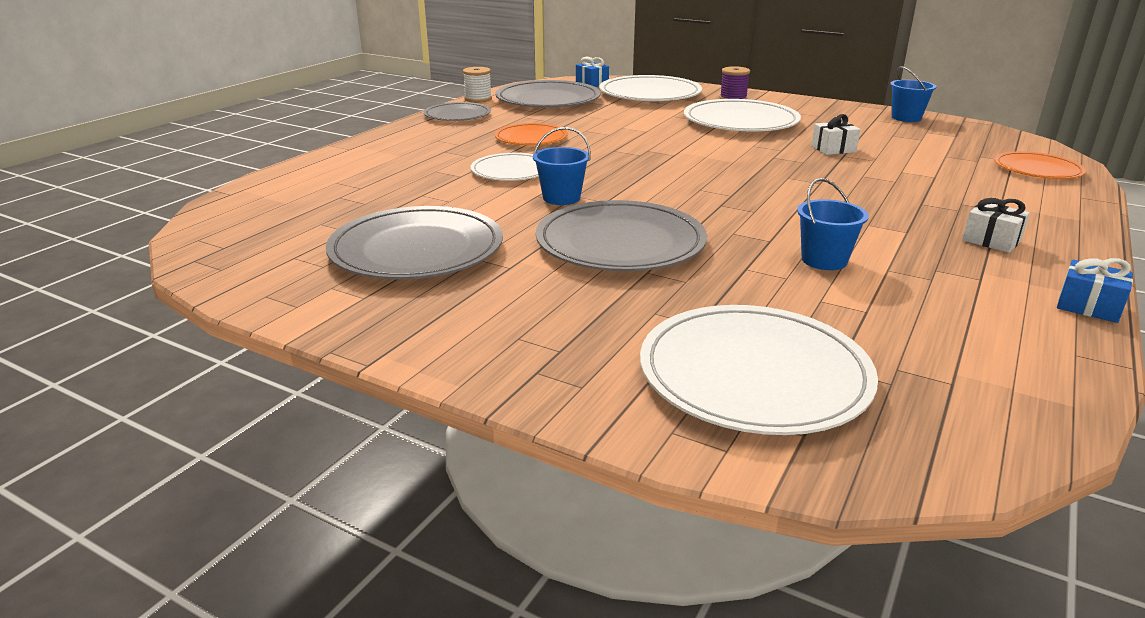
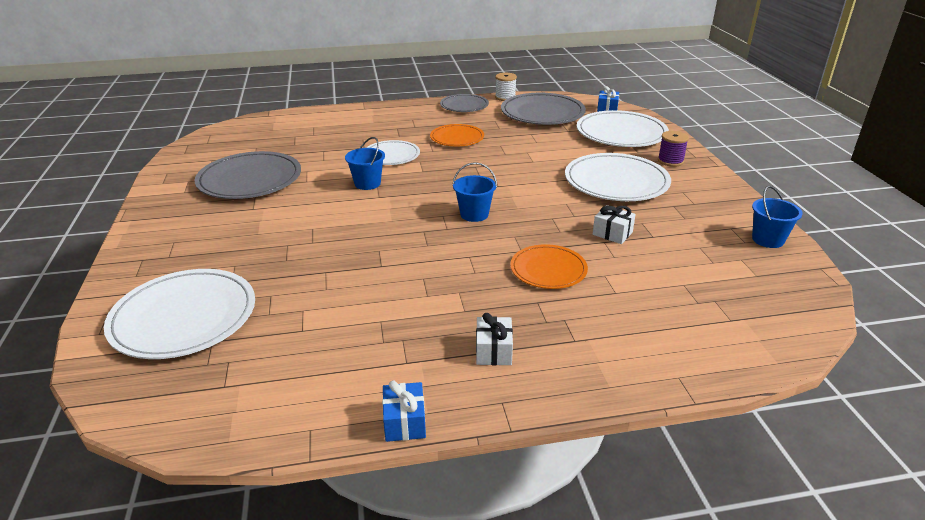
camera: 50 degrees right, 5 degrees up
(620, 243) = (320, 223): grey plate -> none
(824, 260) = (369, 293): blue bucket -> blue bucket (474, 214)
(1037, 169) = (725, 338): orange plate -> orange plate (548, 269)

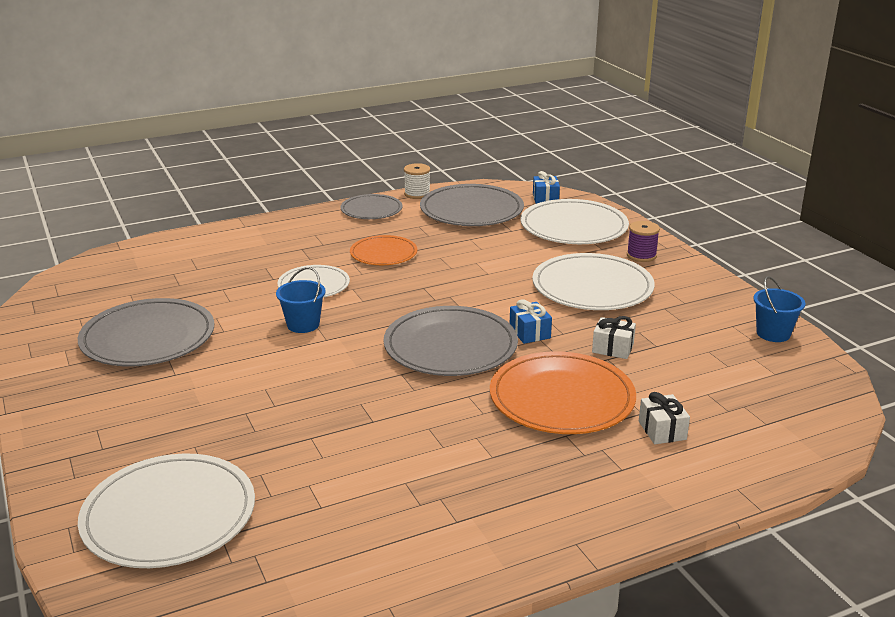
camera: 15 degrees left, 5 degrees down
(405, 422) = (486, 581): blue gift -> blue gift (529, 332)
(474, 214) = (450, 346): blue bucket -> grey plate
(493, 351) = (543, 494): white gift -> white gift (662, 430)
(548, 269) = (562, 398): orange plate -> orange plate, size x1.68

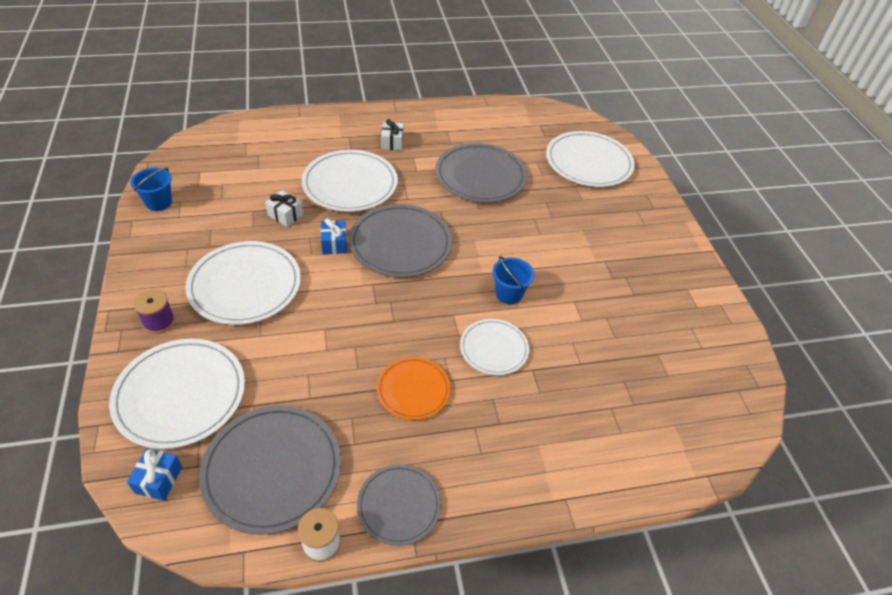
camera: 170 degrees left, 20 degrees up
(148, 338) = (634, 306): grey plate -> grey plate (480, 176)
(562, 398) = (350, 184): orange plate -> white plate
(662, 430) = (308, 151): white gift -> white gift (392, 143)

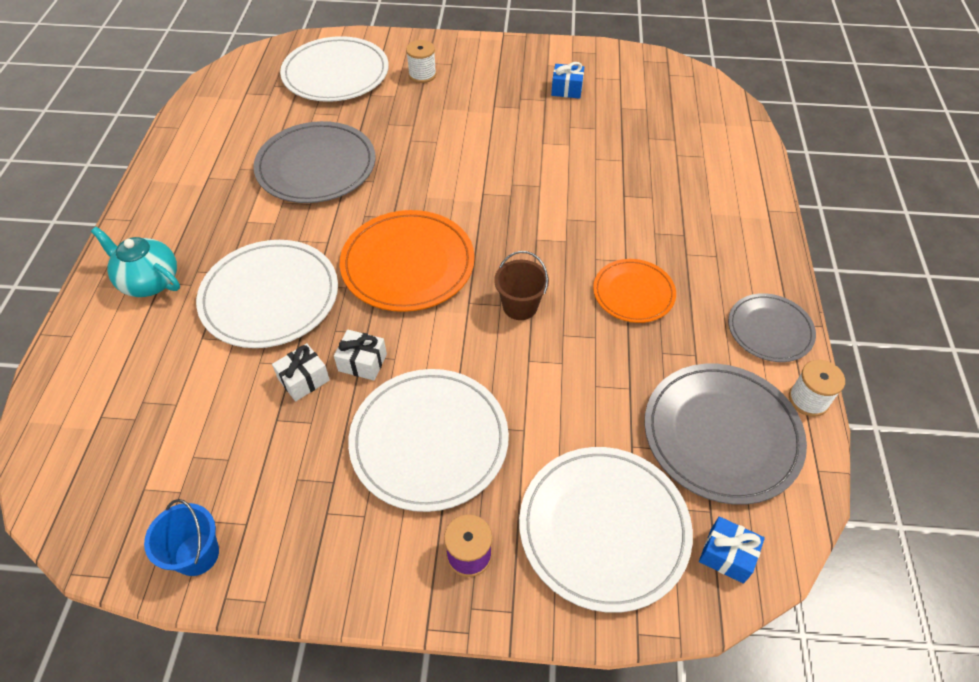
camera: 70 degrees left, 5 degrees up
(334, 244) = (384, 331): blue gift -> blue gift (566, 89)
(348, 132) = (149, 281): none -> turquoise teapot
(377, 315) = (520, 306): none -> brown bucket
(392, 143) = (202, 237): white gift -> white gift (362, 362)
(400, 243) = (408, 264): grey plate -> orange plate
(494, 348) = (591, 217): white plate -> none
(509, 294) = (519, 188): blue bucket -> none
(618, 209) = (422, 74): none -> white spool

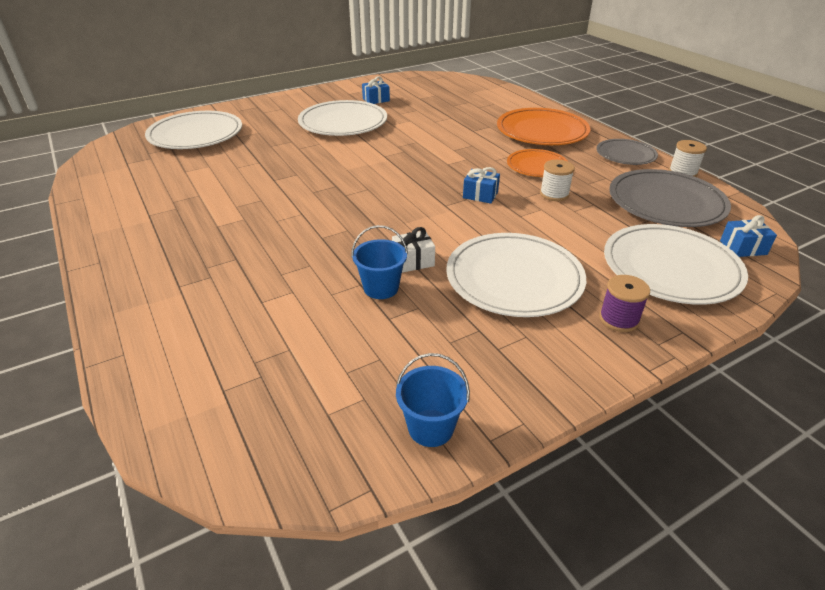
camera: 35 degrees left, 15 degrees down
(149, 281) = (166, 289): turquoise teapot -> none
(270, 297) = (292, 257): white plate -> white plate (343, 122)
(304, 379) = (381, 288): white gift -> blue bucket
(316, 166) = (240, 181): grey plate -> none
(408, 264) = (378, 203): orange plate -> orange plate (542, 131)
(422, 74) = (266, 118): white spool -> white spool (554, 194)
(520, 306) = (480, 195): brown bucket -> blue gift

